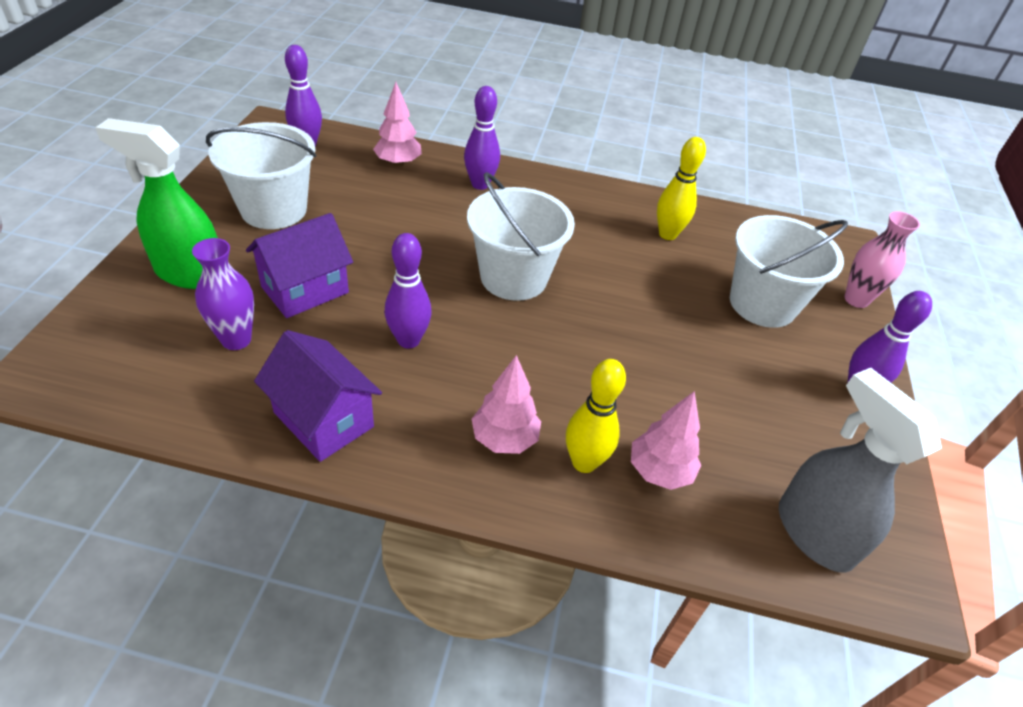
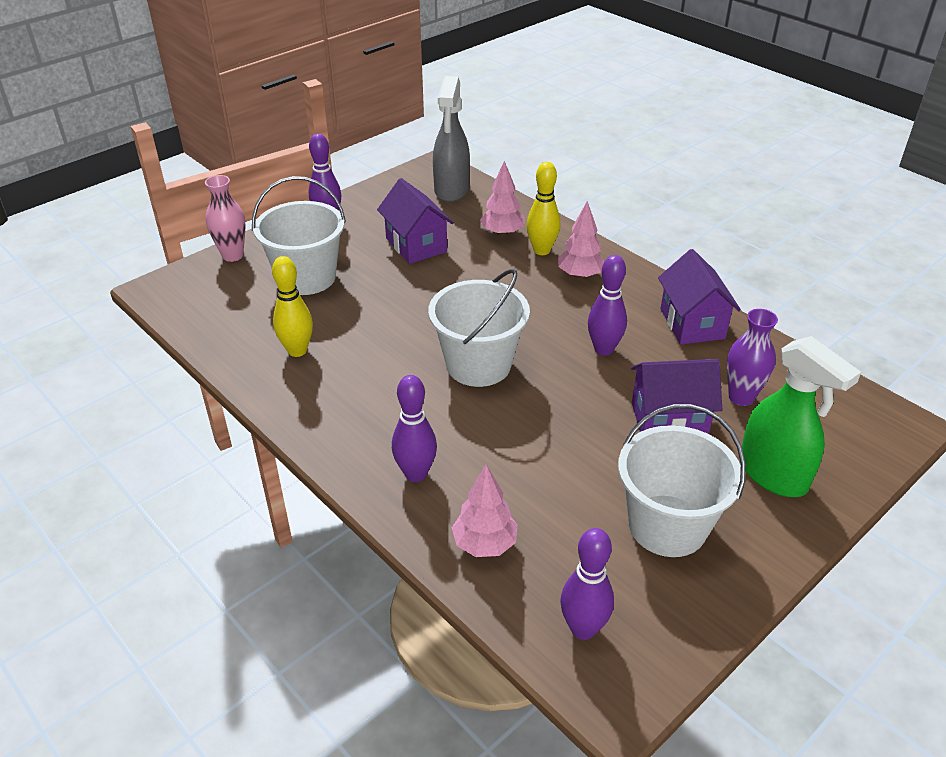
camera: 140 degrees left, 5 degrees down
(726, 397) = (416, 245): none -> purple house

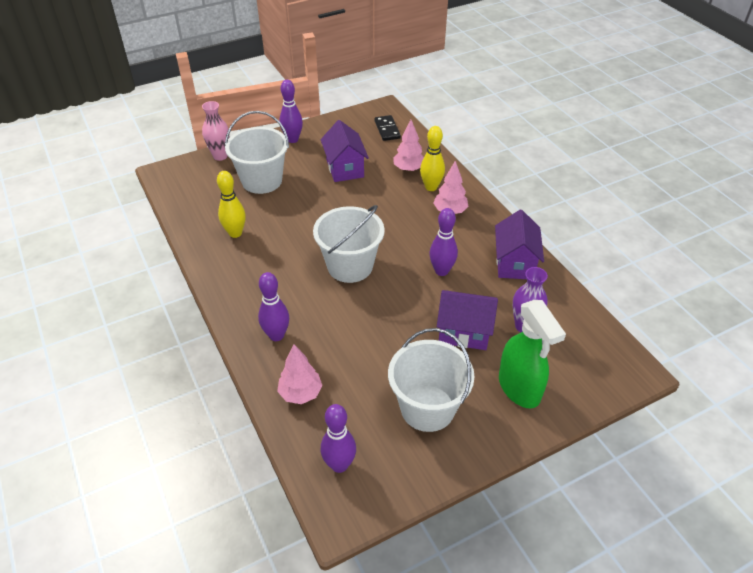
camera: 15 degrees right, 5 degrees up
(451, 190) = (387, 129): grey spray bottle -> black domino

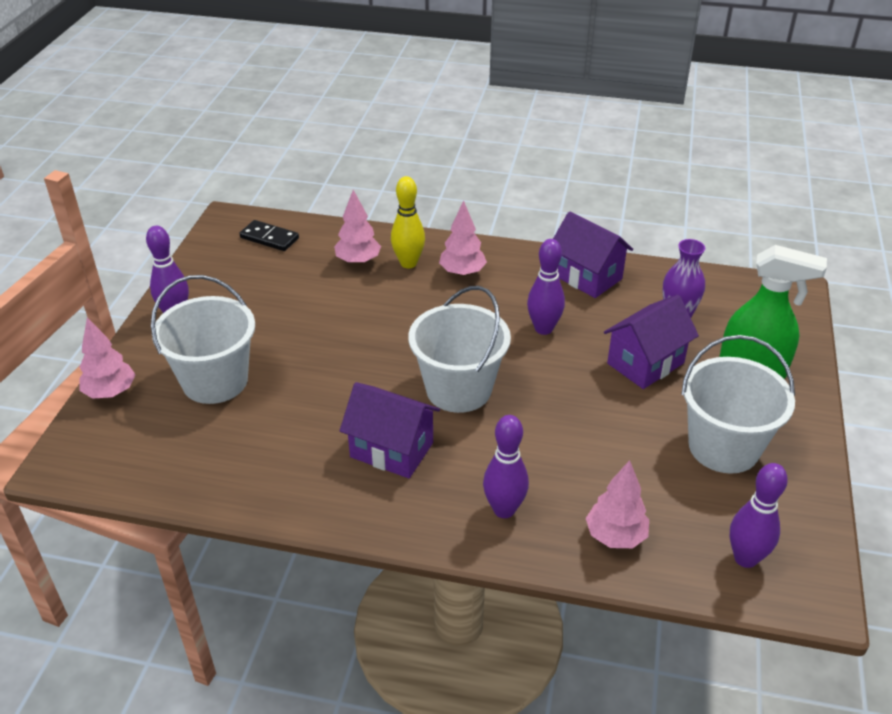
camera: 50 degrees left, 5 degrees down
(220, 156) = (110, 392): pink vase -> pink tree
(235, 233) = (282, 455): yellow bowling pin -> none
(345, 168) = (290, 304): purple house -> purple house (391, 450)

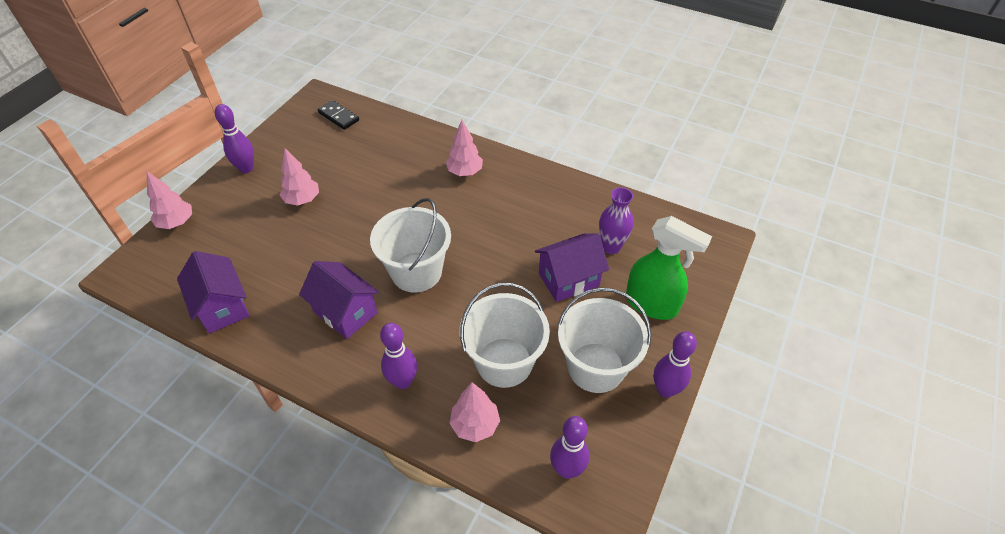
camera: 15 degrees right, 10 degrees up
(215, 381) = (249, 228): white bucket -> white bucket (504, 362)
(358, 261) = (393, 148): pink tree -> pink tree (302, 200)
(408, 263) = (428, 156): yellow bowling pin -> none
(543, 329) = (504, 233): purple bowling pin -> purple bowling pin (665, 390)
(587, 277) = (558, 194): purple house -> purple house (222, 307)

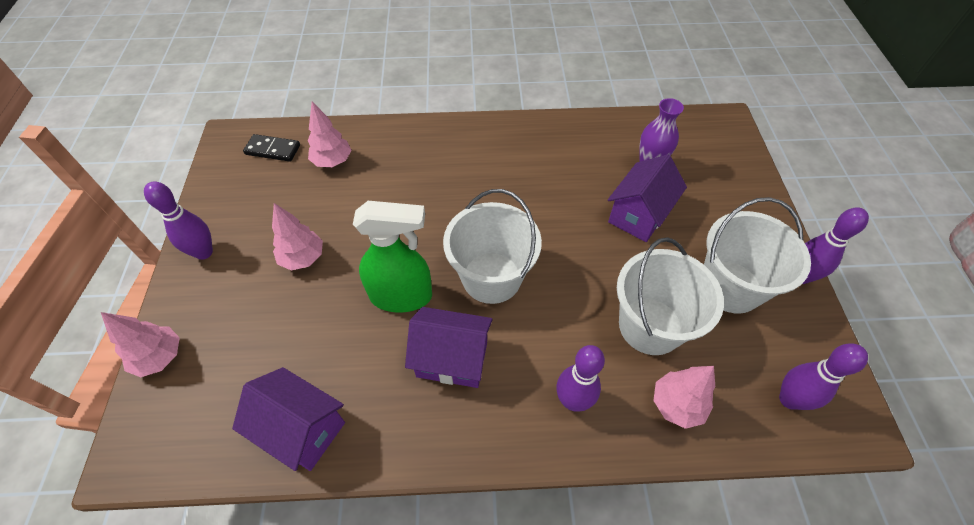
camera: 30 degrees left, 5 degrees up
(465, 172) = (457, 154): pink tree -> pink tree (333, 161)
(652, 304) = (725, 204): green spray bottle -> green spray bottle (402, 296)

